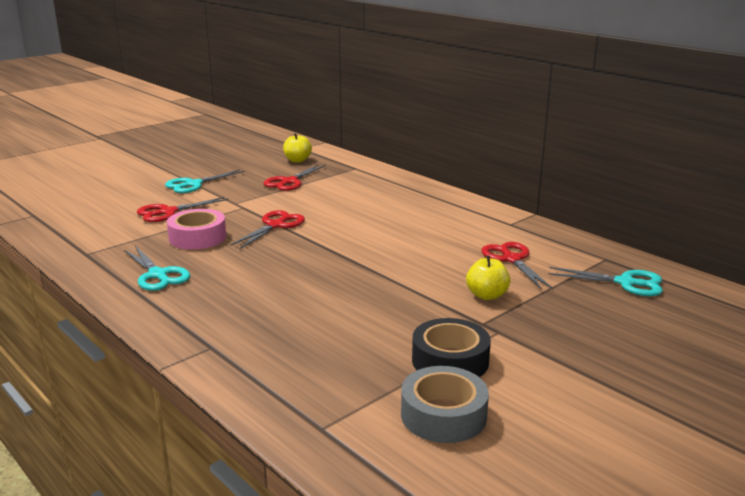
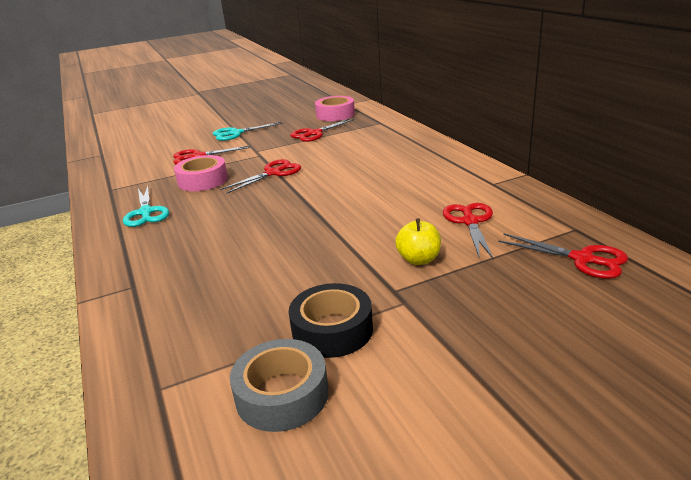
camera: 20 degrees right, 5 degrees up
(297, 160) = (335, 114): yellow apple -> pink tape
(625, 283) = (582, 259): turquoise scissors -> red scissors

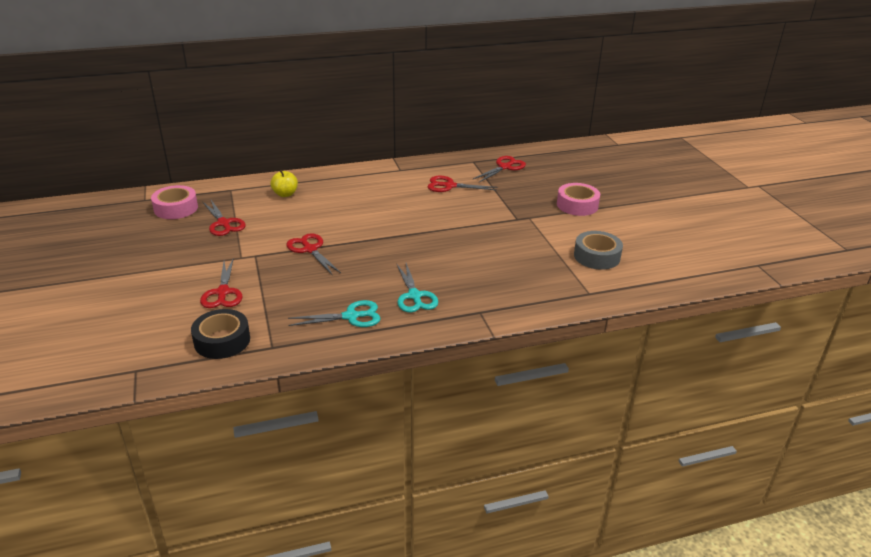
camera: 85 degrees left, 5 degrees up
(203, 180) = (296, 287): pink tape -> pink tape (577, 205)
(236, 133) = (168, 268): turquoise scissors -> turquoise scissors (414, 296)
(332, 330) = (549, 239): black tape -> black tape (222, 341)
(419, 259) = (487, 207): yellow apple -> yellow apple (285, 194)

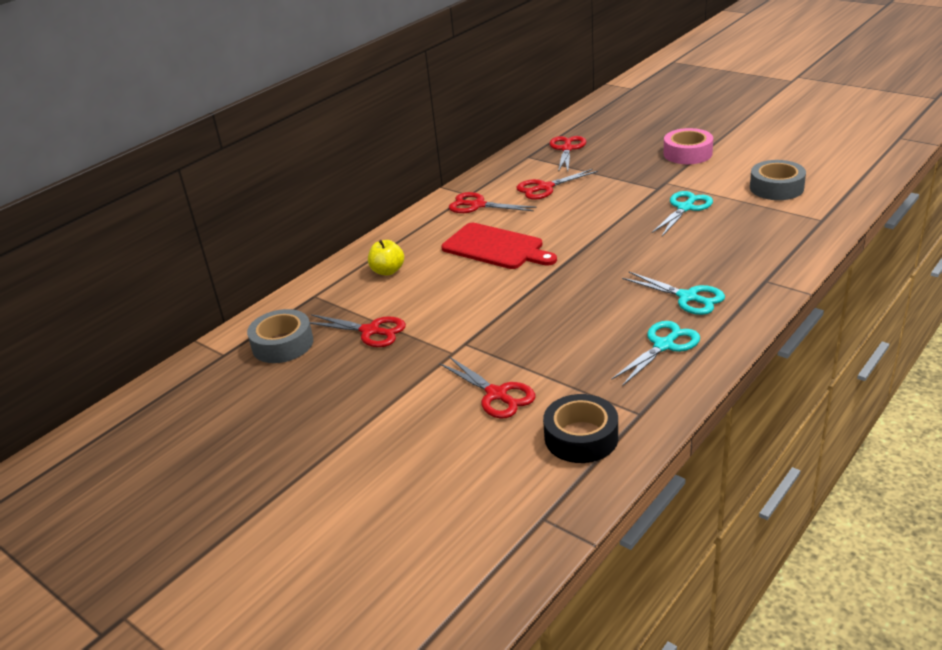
camera: 30 degrees left, 0 degrees up
(176, 208) = (282, 344): pink tape -> grey tape
(310, 249) = (513, 309): red scissors -> red scissors (477, 205)
(361, 209) = (496, 247): none -> red cutting board
(512, 240) = (685, 208): none -> turquoise scissors

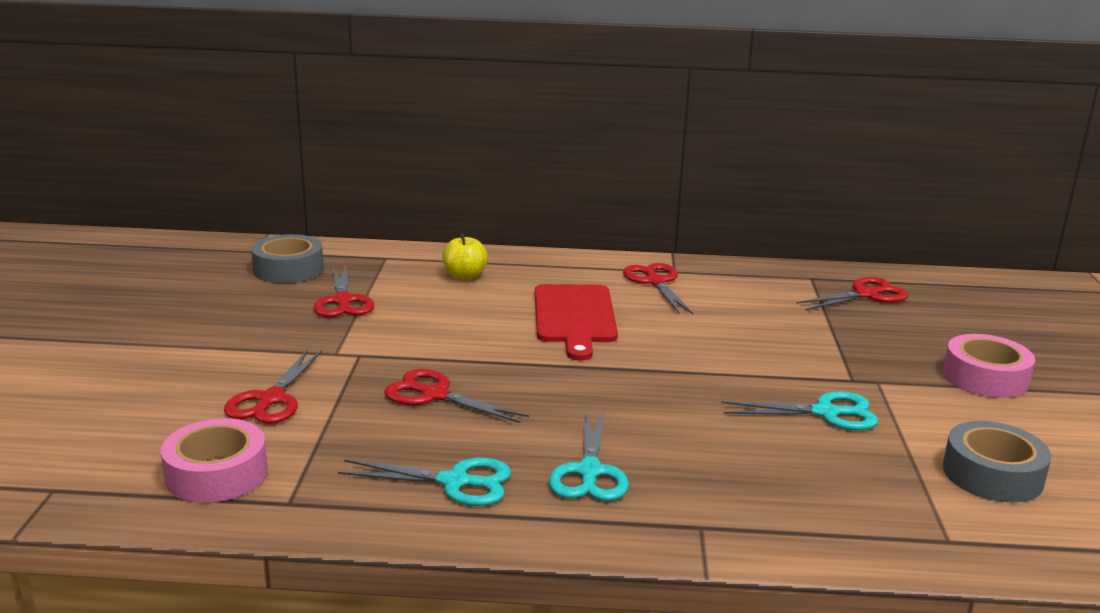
camera: 50 degrees right, 10 degrees down
(545, 187) = (749, 307): red scissors -> red scissors (435, 395)
(581, 437) = (216, 474): black tape -> pink tape

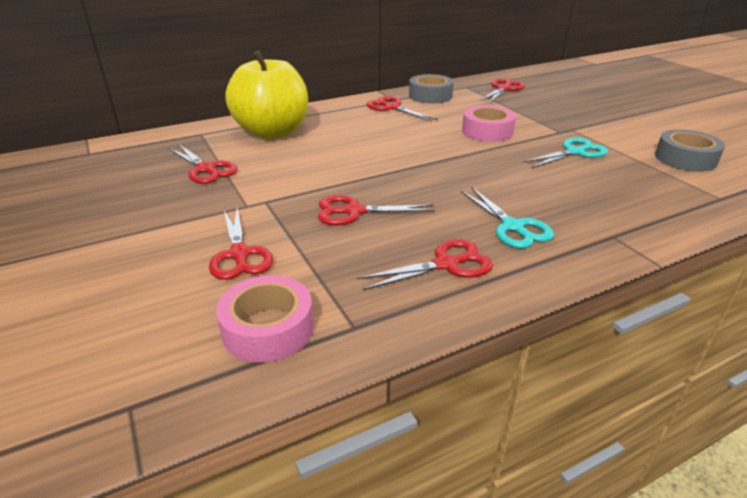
camera: 30 degrees left, 10 degrees up
(288, 269) = (135, 159): grey tape -> grey tape (430, 96)
(455, 482) = (446, 264): turquoise scissors -> red scissors
(464, 276) = (272, 132): yellow apple -> yellow apple, size x2.37
(575, 317) = (374, 138): red cutting board -> none
(985, 377) = (611, 114): pink tape -> pink tape (487, 131)

